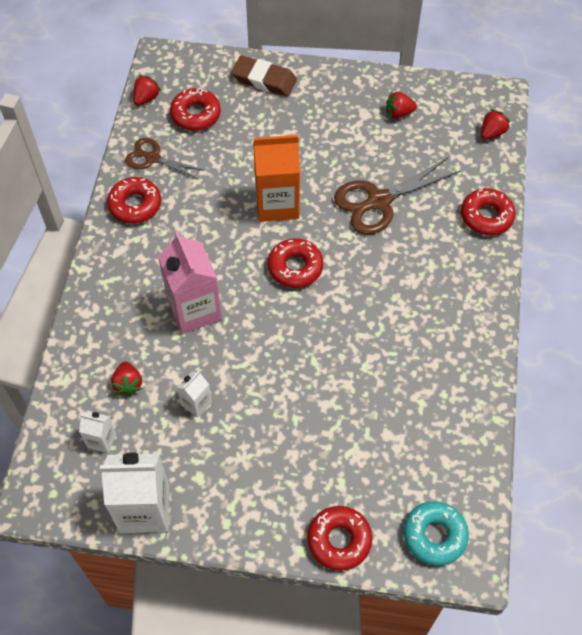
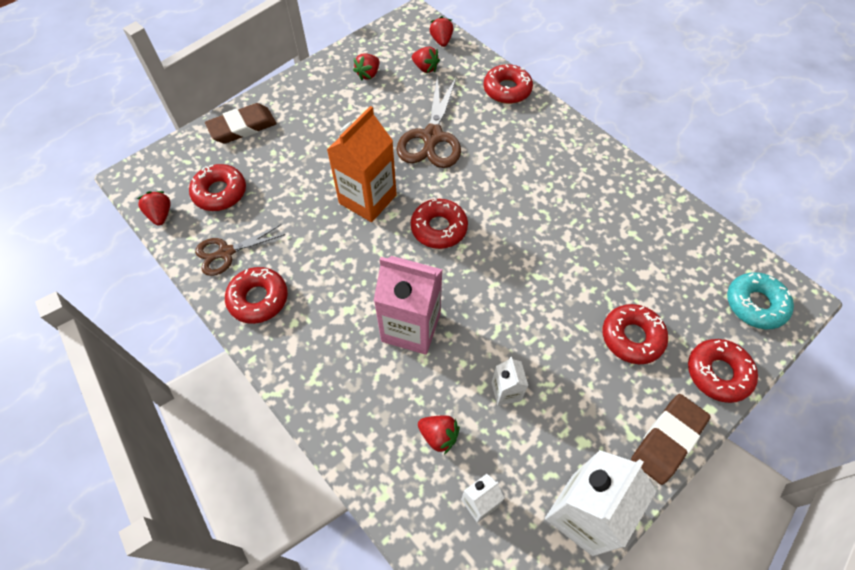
camera: 50 degrees left, 0 degrees up
(248, 534) = (667, 440): none -> brown eraser
(317, 460) = (632, 337): none -> red donut
(448, 144) = (425, 68): none -> red strawberry

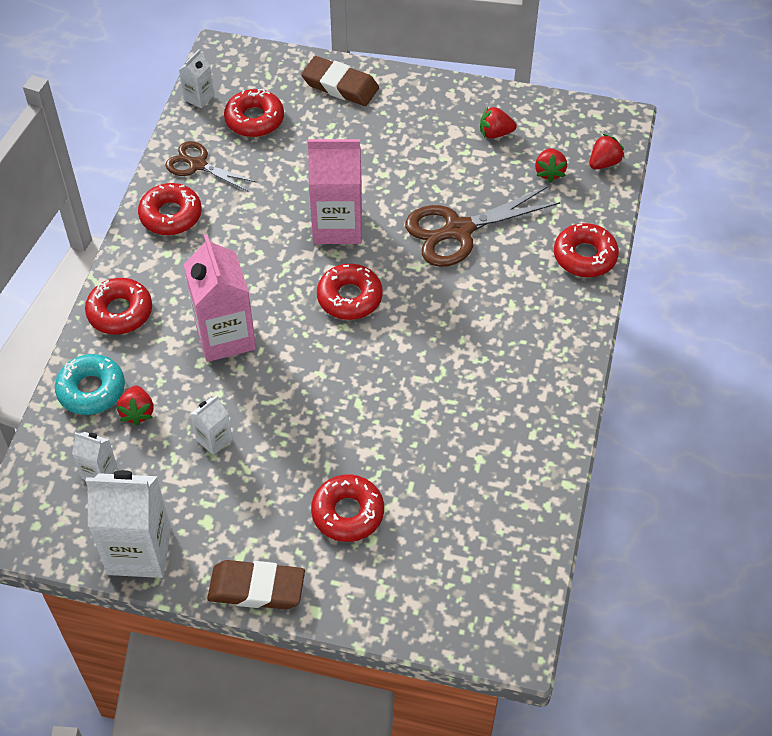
camera: 55 degrees right, 5 degrees down
(160, 215) = (199, 97): red strawberry -> white carton
(367, 199) = (337, 225): orange carton -> pink carton
(718, 373) = (361, 603): red donut -> red donut (120, 312)
(755, 304) = (475, 607): turquoise donut -> turquoise donut (91, 390)

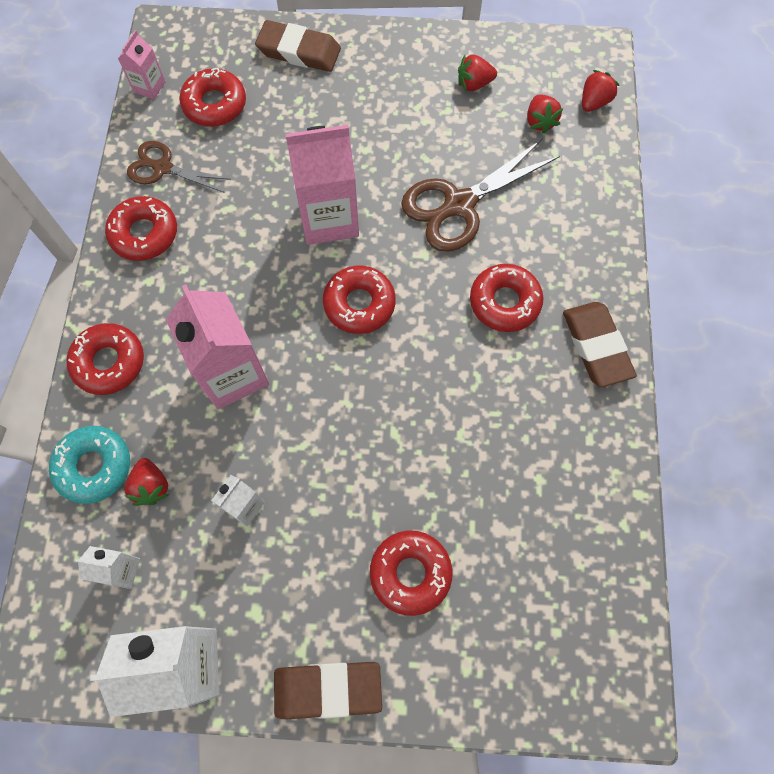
camera: 10 degrees left, 15 degrees up
(199, 97) = (149, 87): white carton -> pink carton
(557, 362) = (596, 346): none -> brown eraser
(585, 256) = (598, 215): red donut -> red donut (504, 302)

